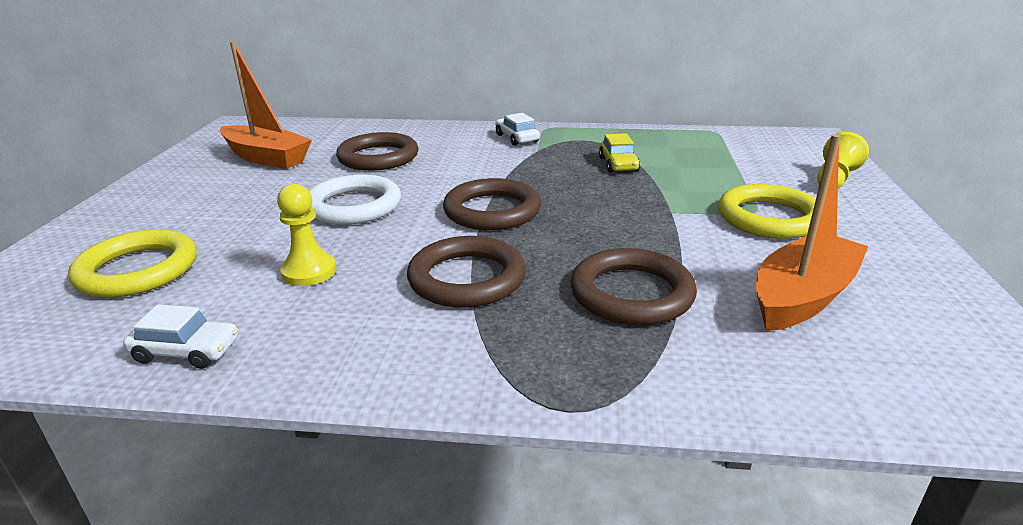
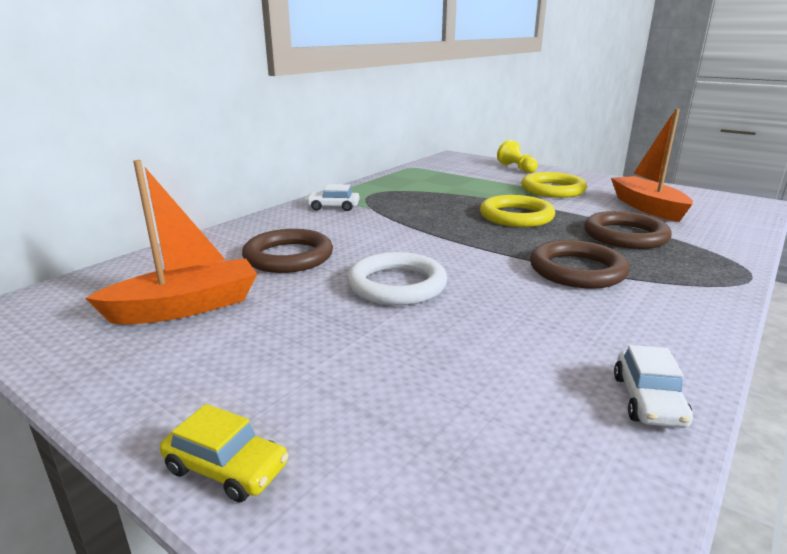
camera: 60 degrees left, 5 degrees down
(138, 270) = (438, 422): yellow ring -> yellow ring (516, 216)
(186, 351) = (648, 400): white car -> white car turned 150 degrees clockwise
(309, 272) = (522, 323): yellow pawn -> none
(492, 211) = (469, 242): brown ring -> none
(618, 164) = (432, 196): yellow car -> yellow car (226, 468)

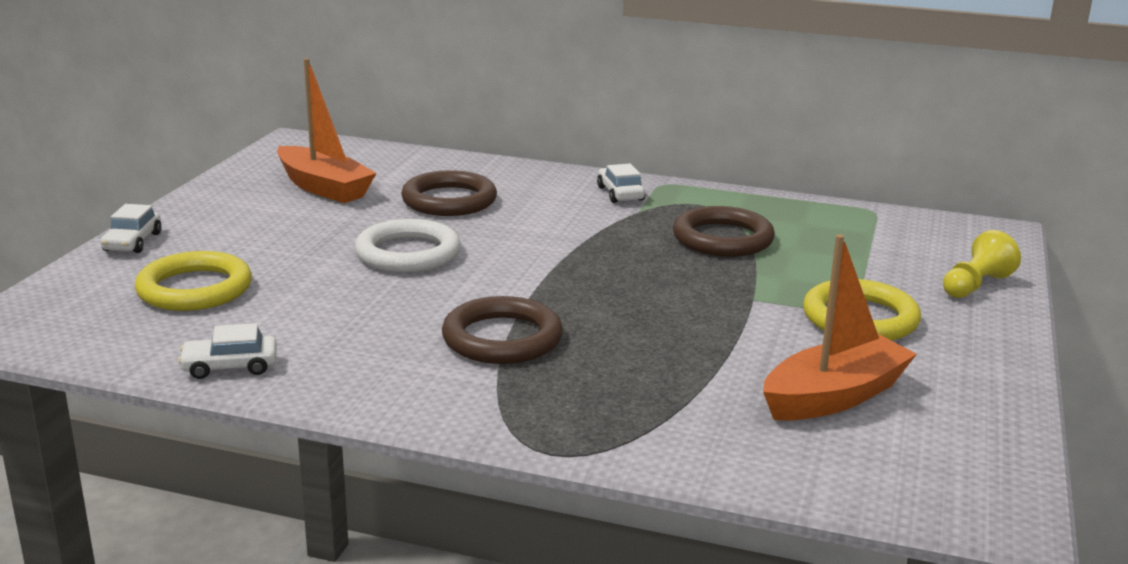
camera: 70 degrees right, 0 degrees up
(226, 468) = (132, 242): yellow car -> white car
(516, 216) = (683, 297): yellow ring -> yellow ring (194, 289)
(625, 236) = (660, 372): brown ring -> brown ring (723, 239)

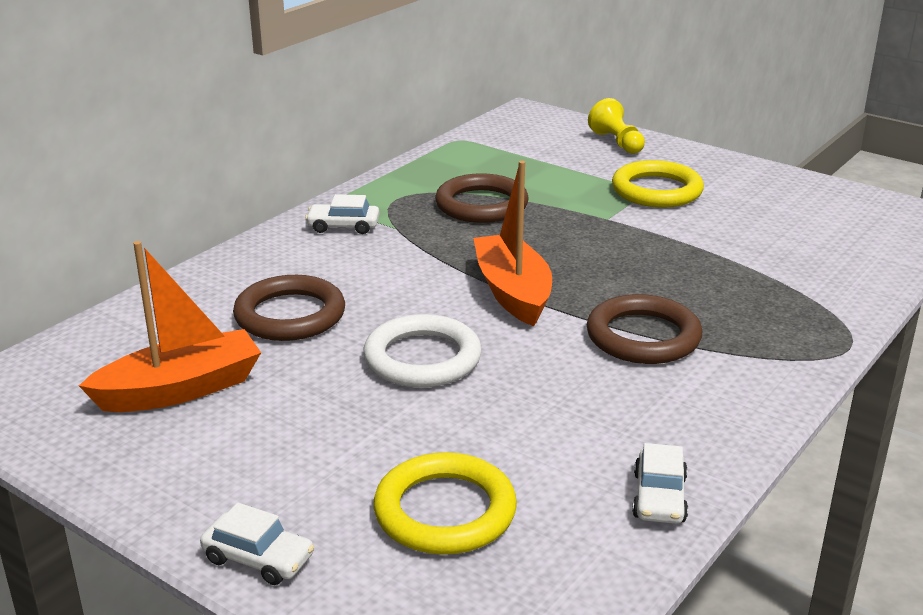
camera: 70 degrees left, 5 degrees up
(834, 397) = (776, 227): orange boat -> orange boat (513, 292)

